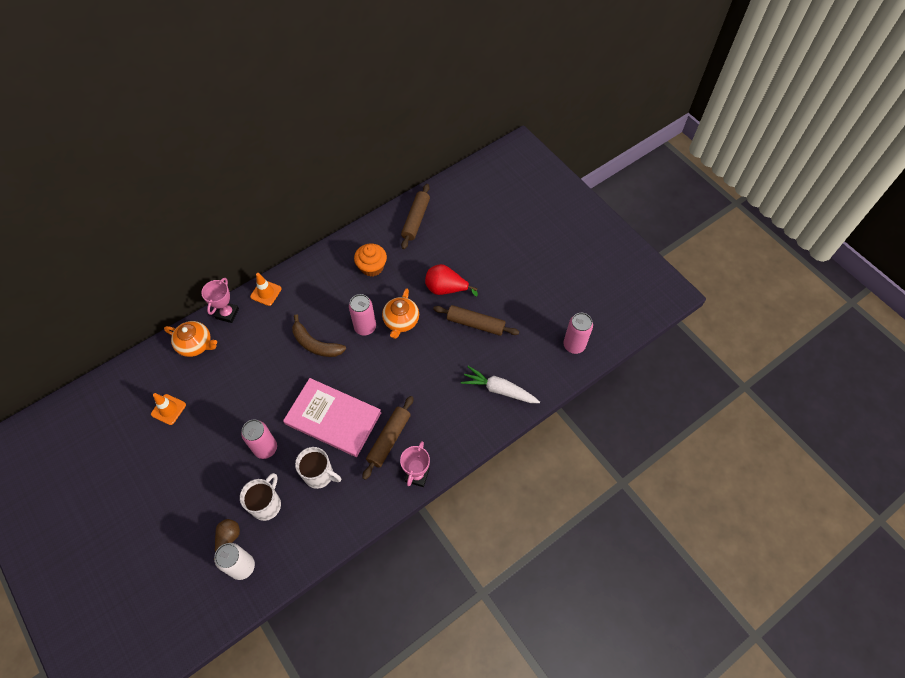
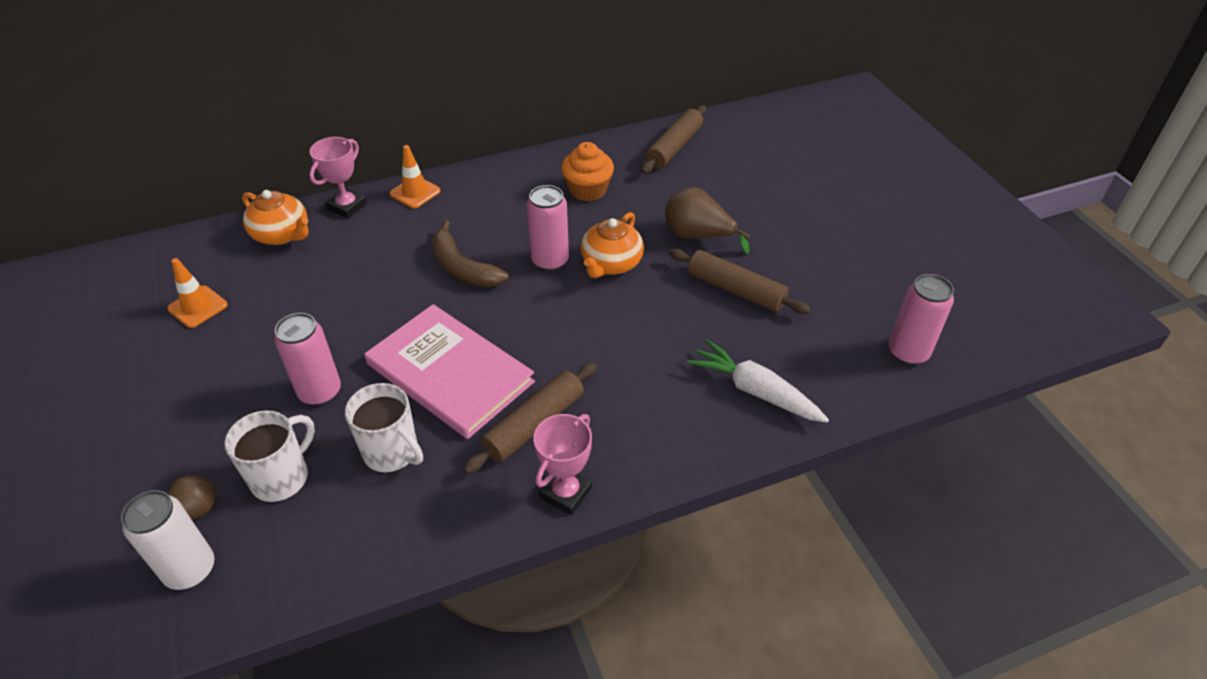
camera: 15 degrees right, 15 degrees down
(446, 289) = (698, 236): red pear -> brown pear

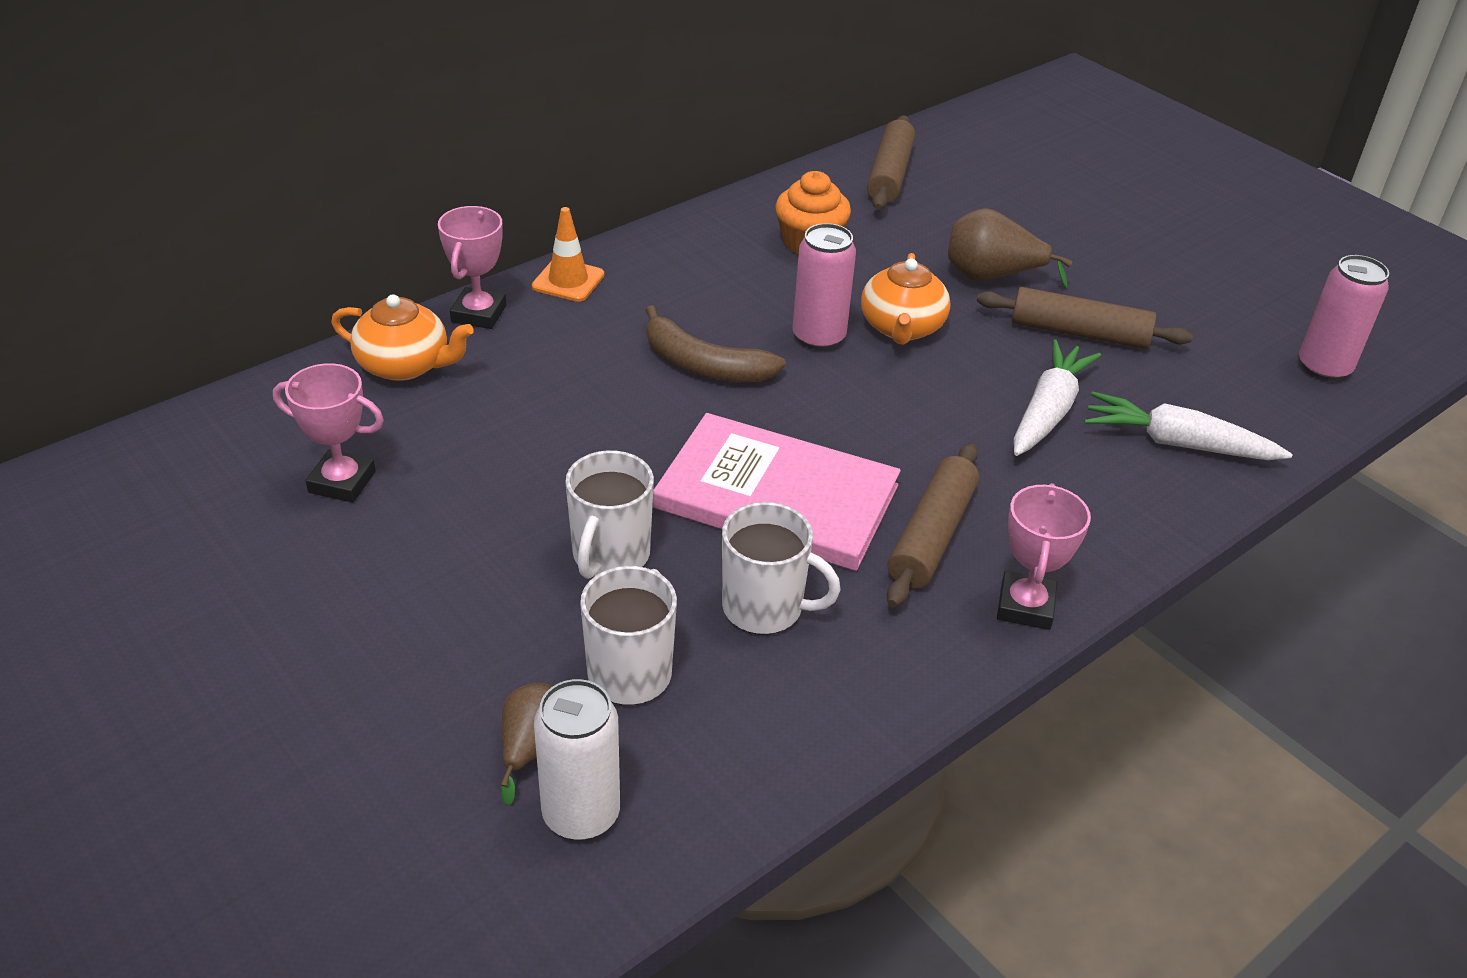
camera: 20 degrees left, 5 degrees down
(198, 307) = (342, 482): orange traffic cone -> pink trophy
(320, 392) = (610, 556): pink can -> white mug
(675, 346) = (1048, 411): none -> white carrot

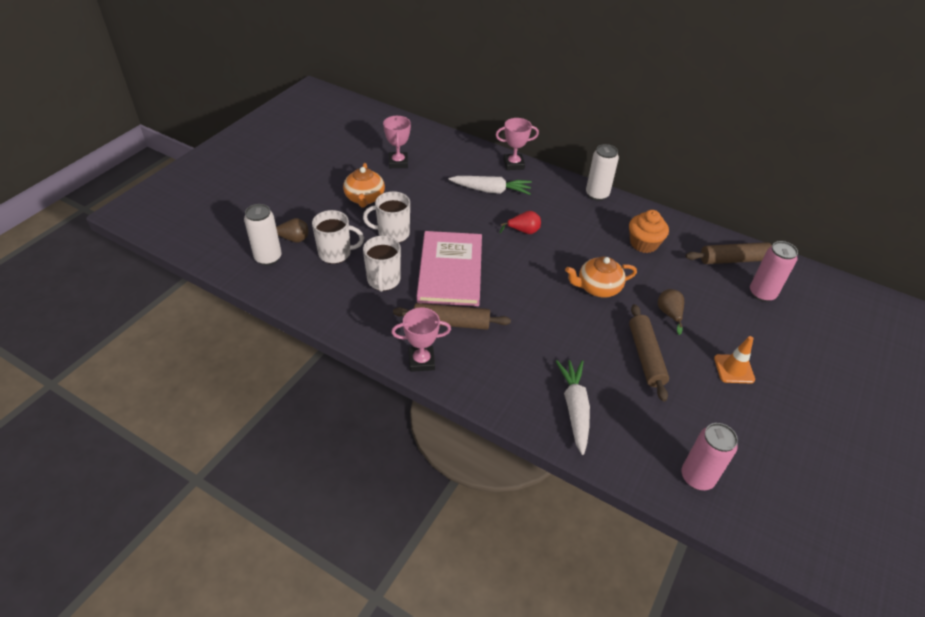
camera: 70 degrees right, 5 degrees up
(405, 365) = (469, 157): orange teapot -> orange teapot (364, 198)
(568, 281) = (553, 180): orange traffic cone -> orange traffic cone (734, 369)
(645, 245) = (597, 194): none -> white can
(704, 365) = (523, 231): brown banana -> red pear
(818, 337) = (569, 261): pink can -> pink can (762, 293)
(991, 277) = (669, 314): brown pear -> brown pear, size x0.65
(1048, 411) = (567, 352): white carrot -> white carrot (491, 190)

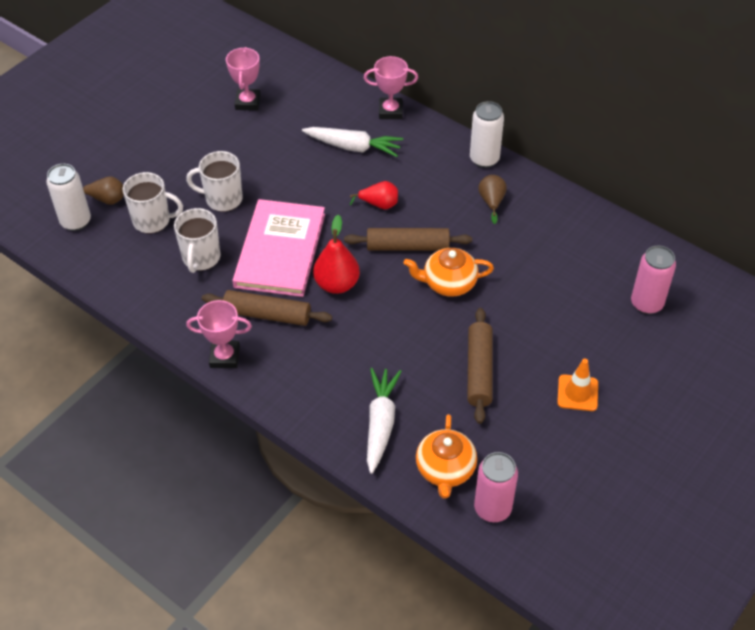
camera: 10 degrees right, 5 degrees up
(364, 198) = (198, 150): orange teapot -> orange teapot (445, 470)
(505, 294) = (337, 284): none -> red pear
(643, 243) = (522, 229): orange cupcake -> none
(669, 314) = (523, 321): brown pear -> brown pear (491, 202)
(733, 260) = (627, 257): brown rolling pin -> brown rolling pin (408, 246)

